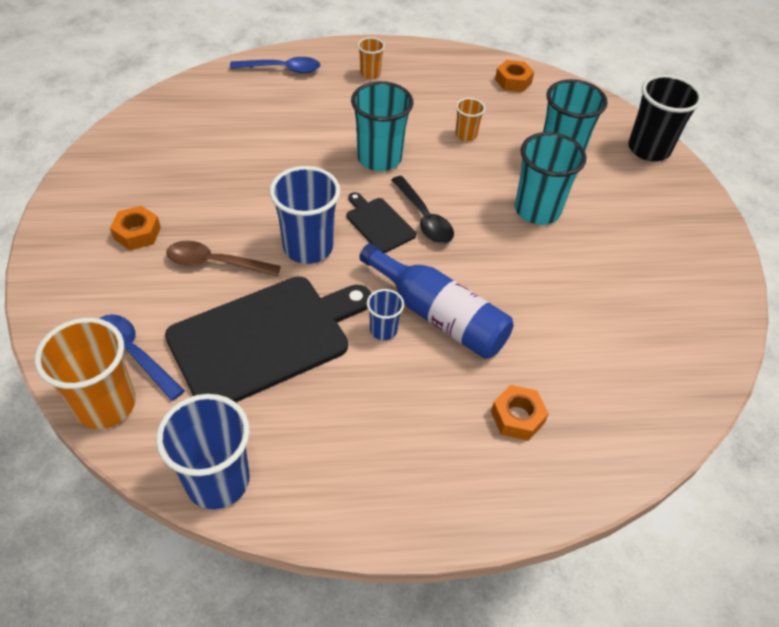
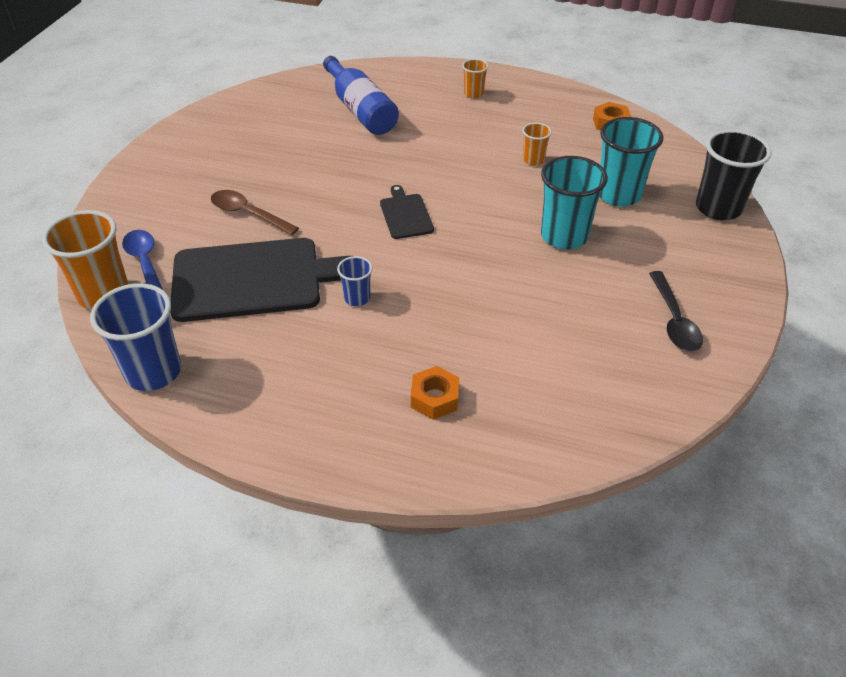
camera: 25 degrees right, 5 degrees down
(137, 233) = (200, 179): orange nut -> none
(282, 69) = (395, 77): blue spoon -> none
(308, 247) = (332, 219): blue cup -> none
(379, 158) = (439, 163): turquoise cup -> none
(424, 218) = (450, 219): black spoon -> black spoon (674, 320)
(439, 315) = (414, 299): blue bottle -> blue bottle (360, 110)

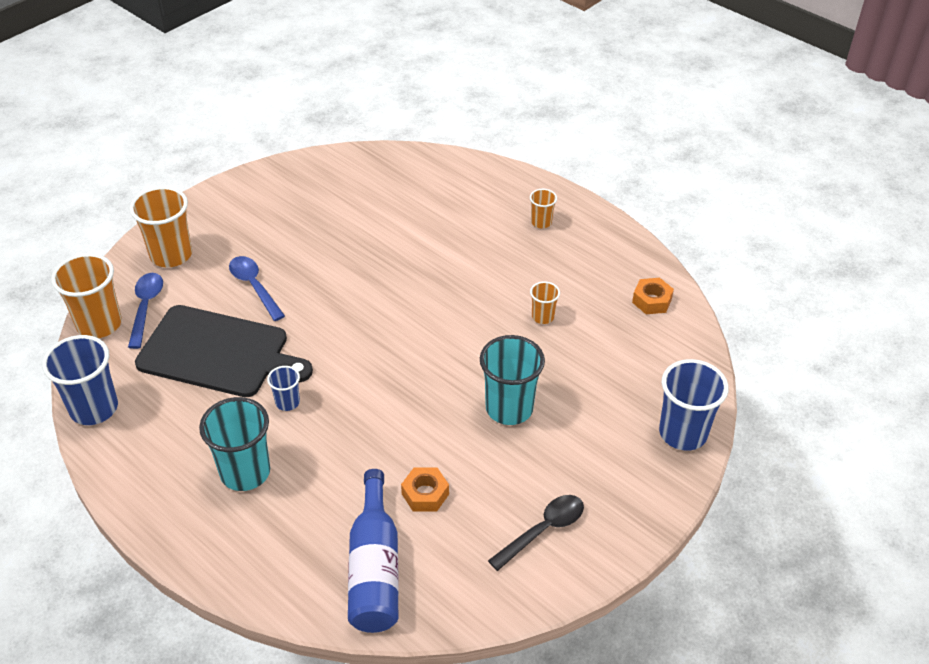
camera: 25 degrees right, 0 degrees up
(140, 212) = (171, 255): none -> orange cup
(248, 214) = (254, 287): brown spoon -> blue spoon
(360, 110) = (422, 207): blue bottle -> blue bottle (375, 568)
(405, 215) = (384, 334): black cutting board -> none
(435, 398) = (285, 519): orange nut -> orange nut (425, 494)
(618, 195) = (595, 383): turquoise cup -> turquoise cup (245, 472)
(674, 320) = (543, 530): black spoon -> black spoon turned 150 degrees counterclockwise
(718, 208) = (683, 433): black cup -> blue cup

